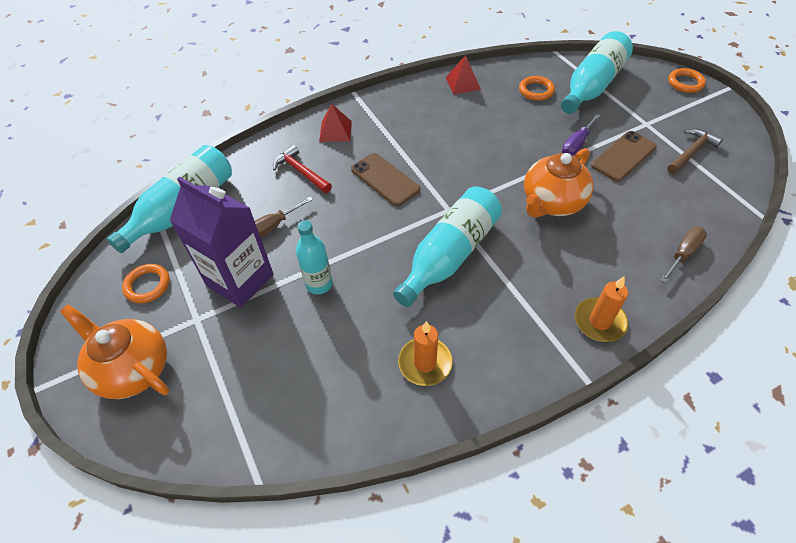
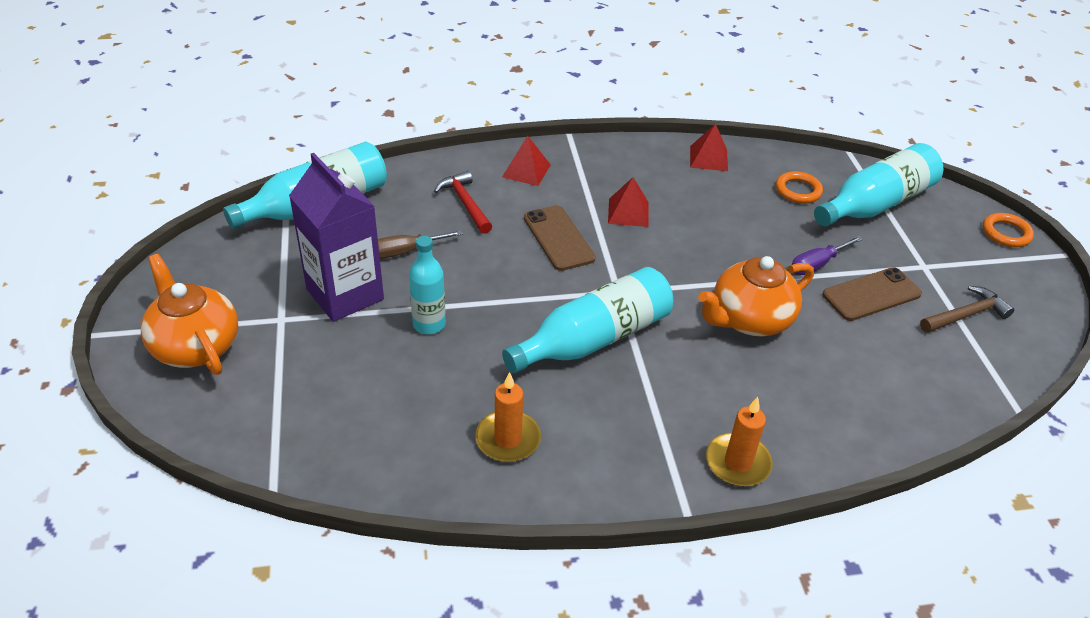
camera: 15 degrees right, 10 degrees down
(147, 285) = (246, 270): orange ring -> none
(426, 143) = (628, 212): none -> red pyramid
(683, 254) = (887, 424): brown screwdriver -> none

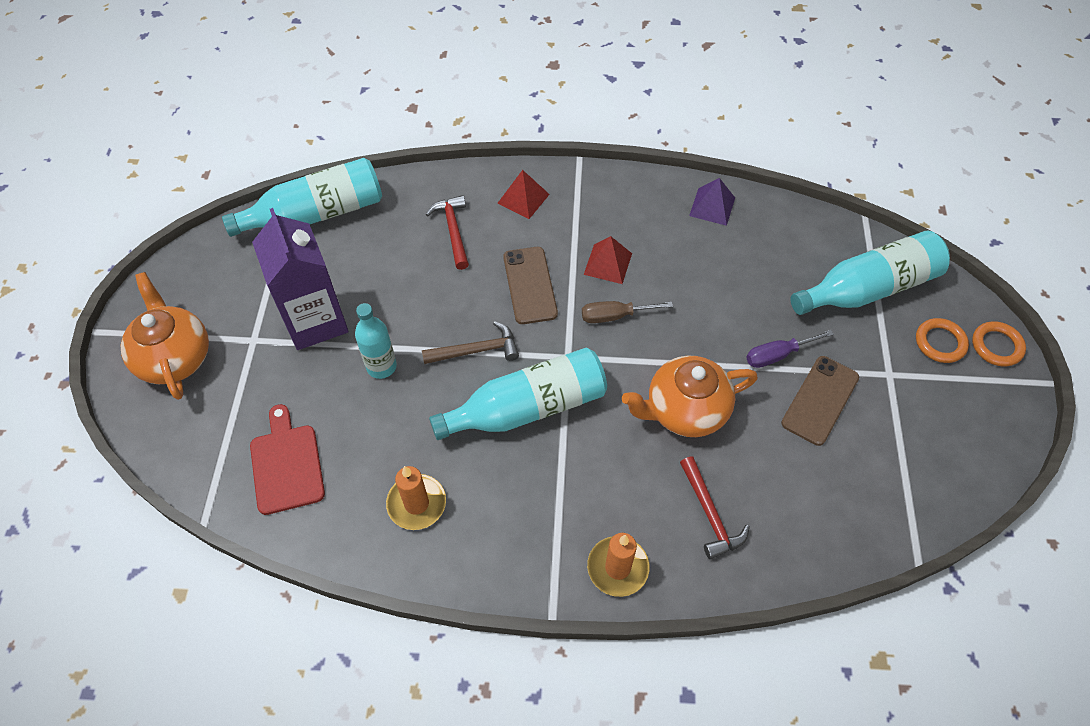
camera: 15 degrees right, 15 degrees up
(352, 425) = (286, 464): none -> red cutting board
(405, 251) = (382, 280): brown screwdriver -> brown screwdriver (614, 316)
(708, 158) = (712, 206): red pyramid -> purple pyramid
(798, 190) = (791, 260): orange ring -> orange ring (940, 342)
(809, 402) = (710, 514): none -> red hammer
(871, 294) = (820, 400): brown phone -> brown phone turned 45 degrees counterclockwise
(965, 315) = (909, 440): brown hammer -> brown hammer (476, 350)

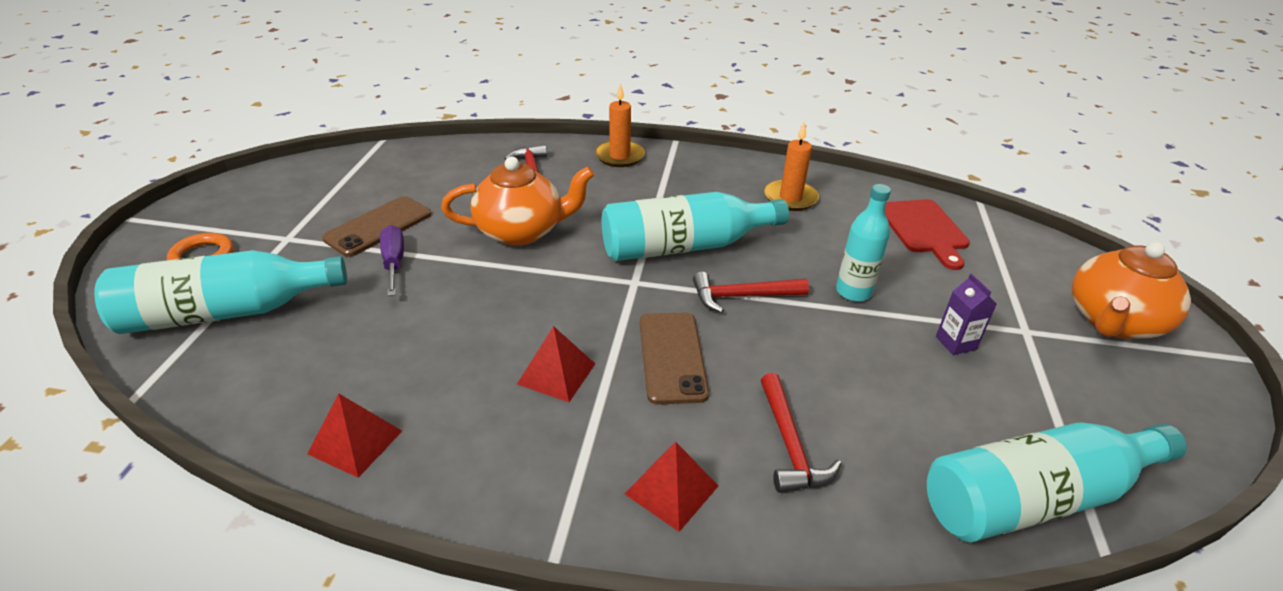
camera: 175 degrees left, 20 degrees down
(175, 357) = (1113, 322): orange teapot -> orange teapot turned 60 degrees clockwise
(315, 321) = (955, 343): purple carton -> purple carton, size x0.41
(476, 350) = (743, 296): brown hammer -> red hammer
(614, 316) = (567, 314): brown screwdriver -> none
(712, 206) = (355, 442): purple pyramid -> red pyramid
(777, 355) = (394, 262): purple screwdriver -> purple screwdriver turned 90 degrees counterclockwise
(996, 346) = (144, 248): orange ring -> none

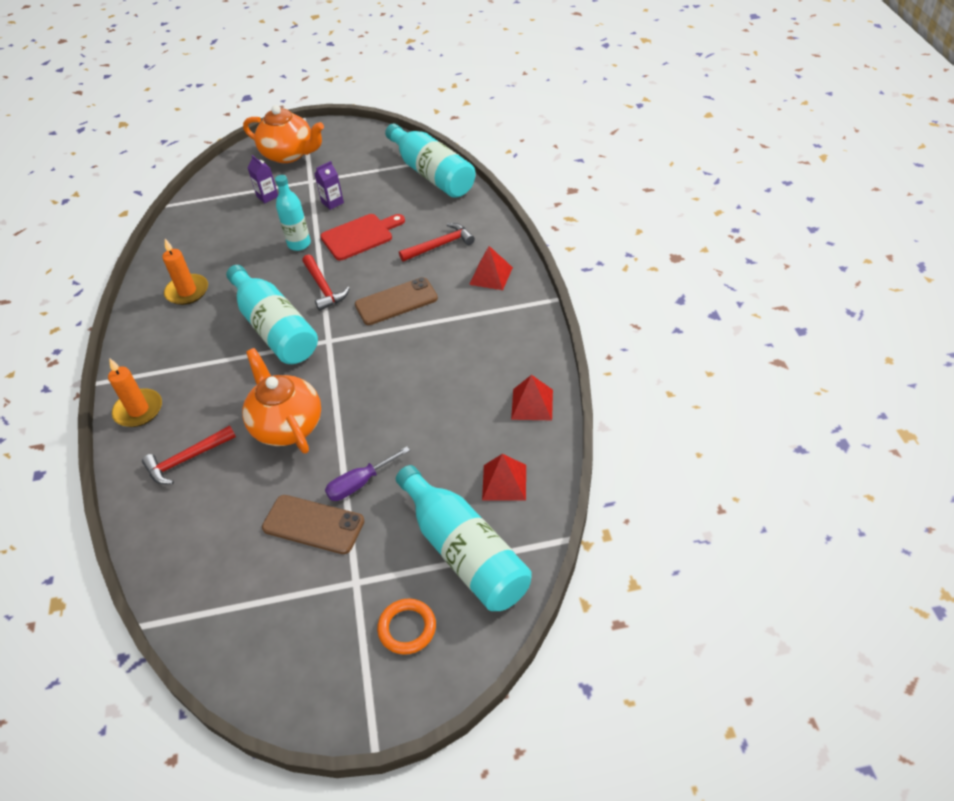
camera: 105 degrees left, 10 degrees up
(556, 373) = (434, 344): red pyramid -> red pyramid (504, 482)
(924, 229) = (213, 225): red cutting board -> red cutting board (360, 236)
(986, 282) = (267, 196): none -> purple carton

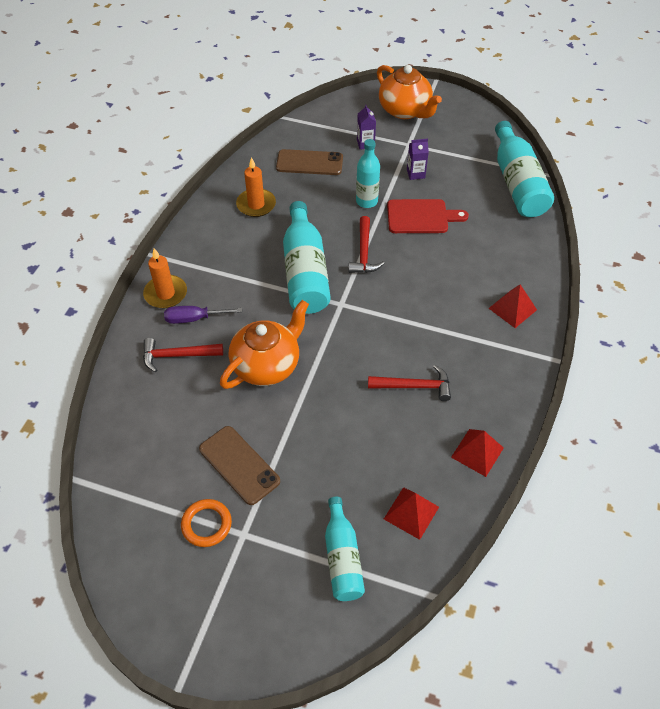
camera: 25 degrees right, 5 degrees up
(287, 425) = (267, 365): orange teapot -> orange teapot turned 45 degrees clockwise
(360, 483) = (294, 448): purple screwdriver -> purple screwdriver (194, 319)
(396, 302) = (416, 295): brown phone -> brown phone (309, 163)
(407, 628) = (260, 598): orange ring -> orange ring (206, 524)
(440, 245) = (484, 257): red hammer -> red hammer (414, 386)
(464, 552) = (342, 558): turquoise bottle -> turquoise bottle, size x0.61

